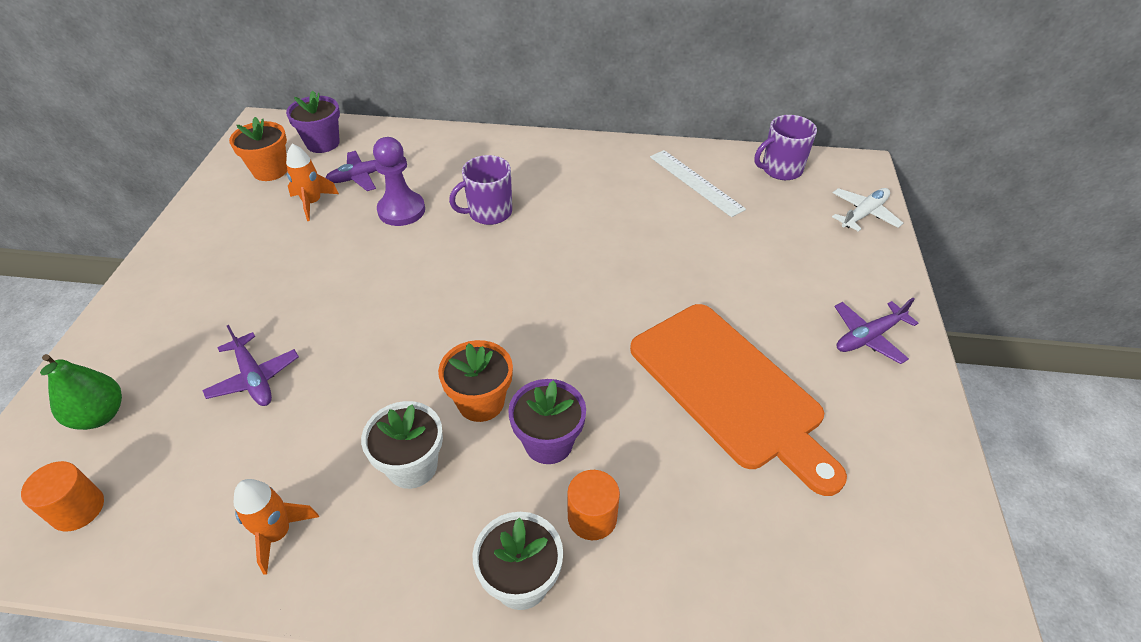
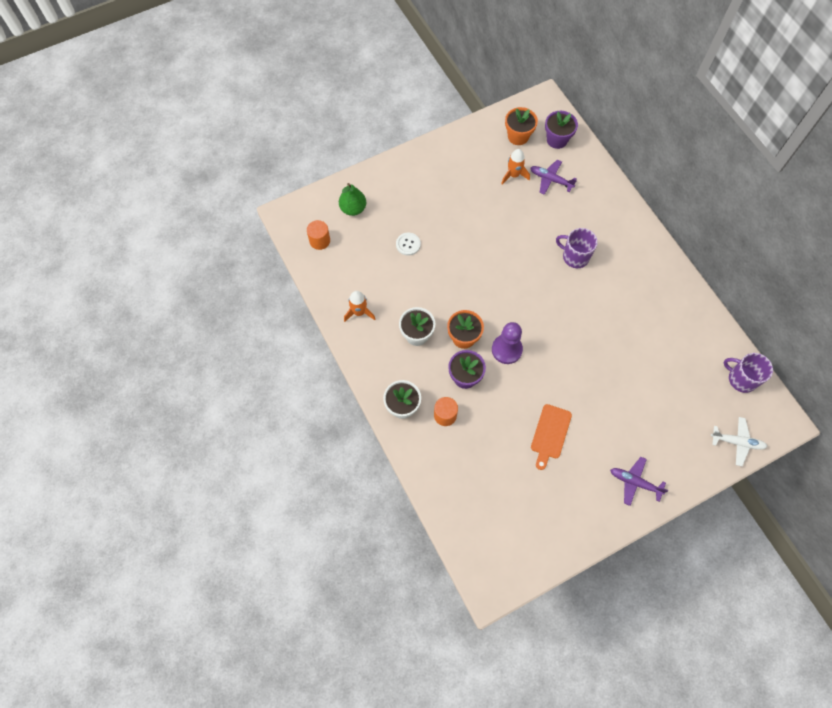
camera: 55 degrees right, 20 degrees up
(254, 378) = (408, 244): purple plane -> white button
(401, 210) = (542, 217): purple pawn -> purple pawn (506, 349)
(696, 182) = (688, 340): white ruler -> none
(730, 389) = (550, 434): orange cutting board -> orange cutting board, size x0.51

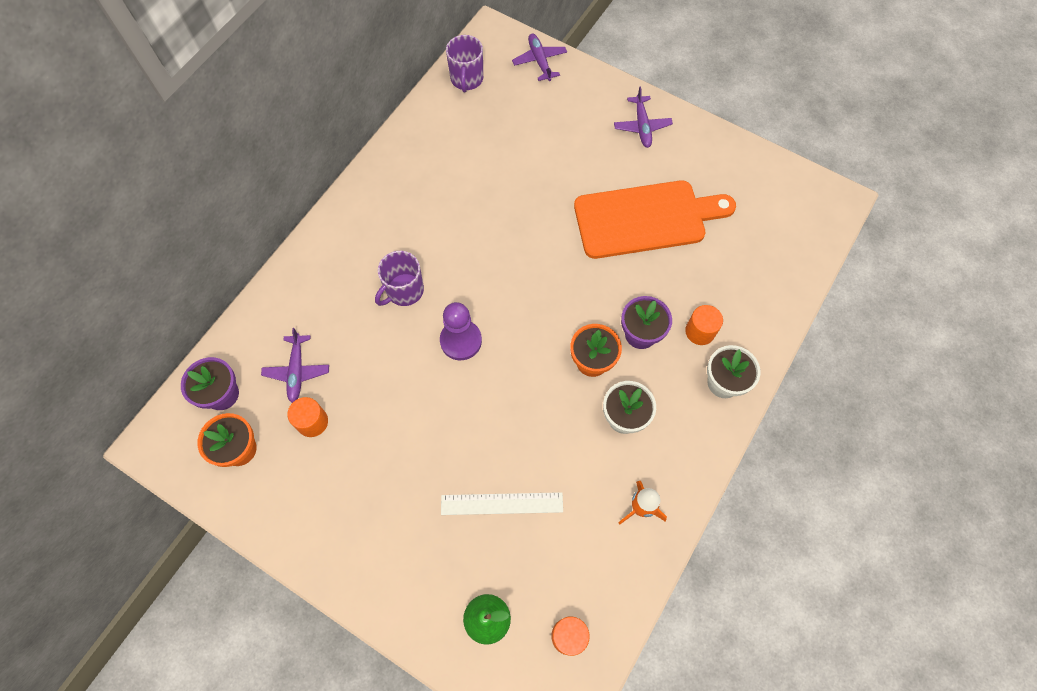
camera: 120 degrees left, 0 degrees up
(408, 244) = (502, 503): white button -> white ruler
(506, 349) = (576, 307): purple pawn -> purple pawn (461, 341)
(513, 175) = (312, 422): orange rocket -> orange cylinder
(550, 434) = (645, 219): orange cutting board -> orange cutting board, size x1.95
(575, 256) = (404, 291): purple mug -> purple mug turned 45 degrees clockwise
(737, 442) = (539, 61): white plane -> purple plane

